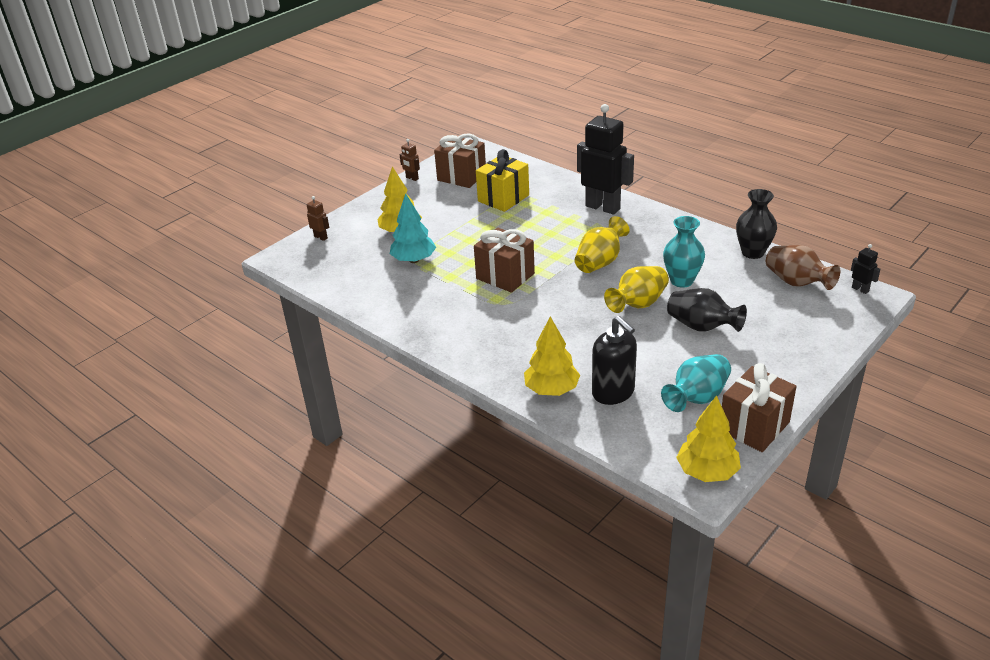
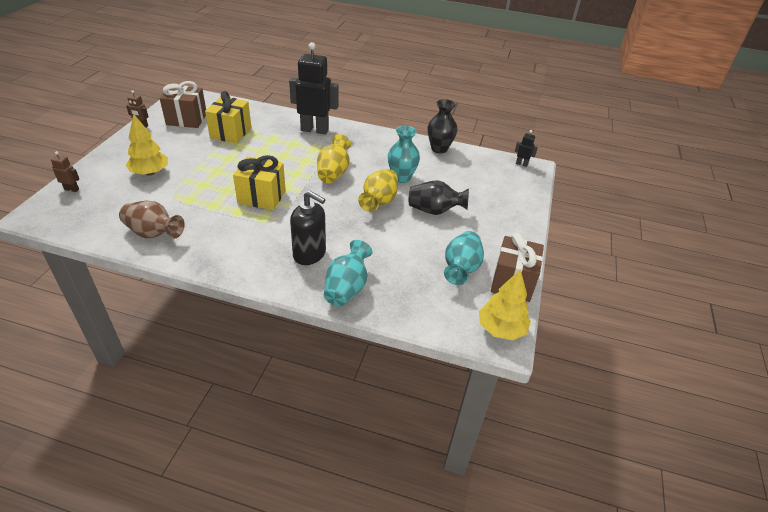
camera: 30 degrees left, 5 degrees up
(414, 260) = (173, 196): turquoise tree -> none
(505, 276) = (262, 197): brown gift -> yellow gift
(551, 389) = (347, 288): yellow tree -> turquoise vase
(613, 392) = (397, 279): black soap dispenser -> black soap dispenser (309, 254)
(796, 282) = (479, 166): brown vase -> brown vase (153, 233)

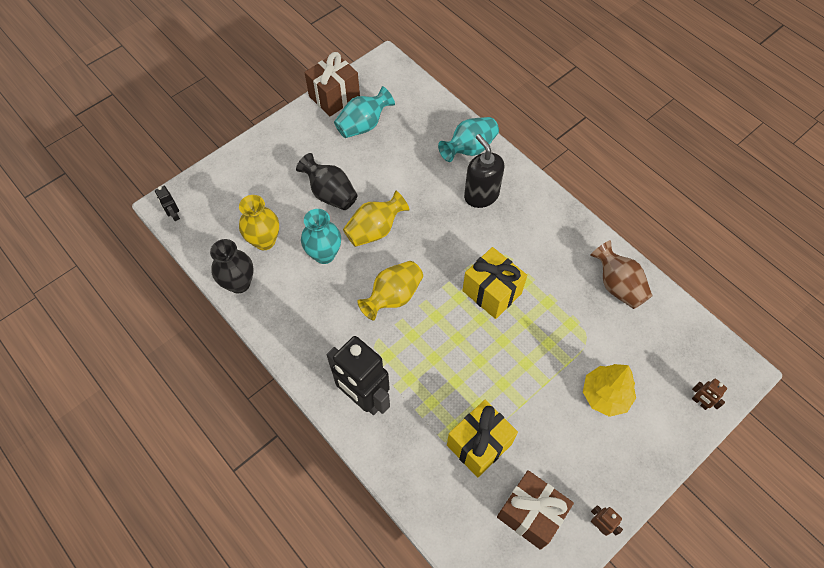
camera: 145 degrees left, 20 degrees up
(448, 171) = (264, 241): none -> yellow vase
(501, 329) = (380, 69): yellow tree -> none

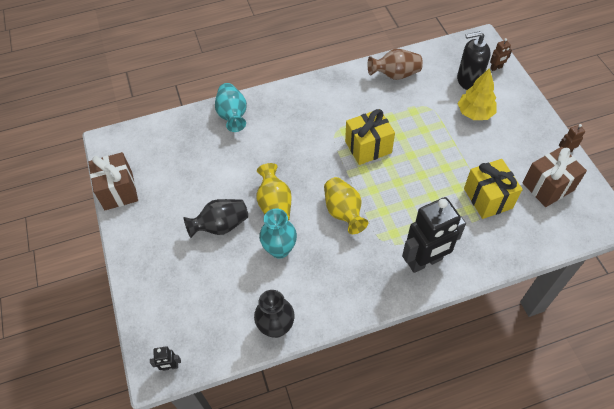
camera: 65 degrees left, 5 degrees down
(264, 241) = (242, 293): yellow vase -> none
(363, 125) = (164, 179): turquoise vase -> none
(481, 195) = (280, 123): black soap dispenser -> black soap dispenser (468, 80)

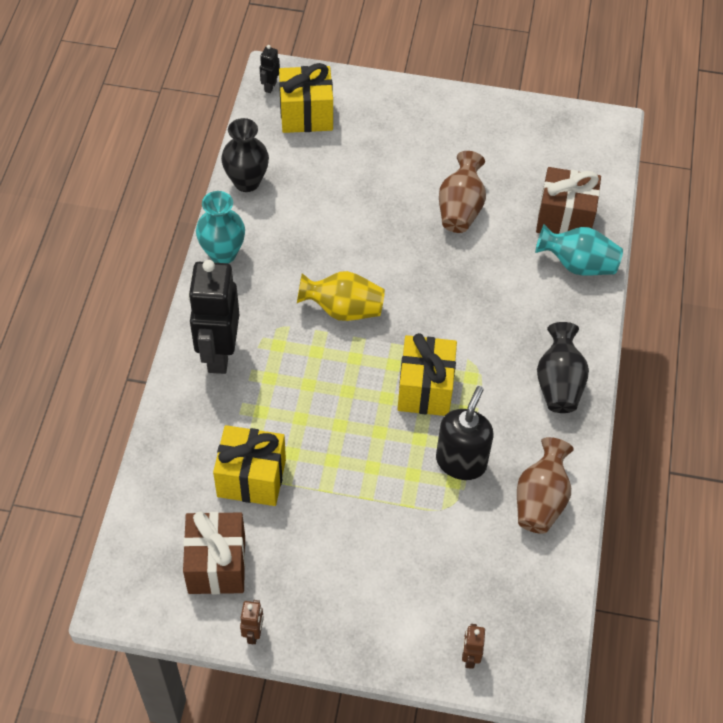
camera: 115 degrees right, 0 degrees up
(118, 191) = (522, 113): brown gift -> brown gift (564, 219)
(188, 323) = (306, 115): none -> yellow gift
(220, 226) = (407, 185): black vase -> black vase (559, 383)
(224, 188) = (460, 209): none -> brown vase
(275, 205) = (402, 247): yellow vase -> none
(279, 249) = (337, 225): turquoise vase -> turquoise vase (223, 253)
(468, 80) = (467, 596): black soap dispenser -> black soap dispenser (461, 461)
(475, 113) = (399, 560): yellow tree -> none

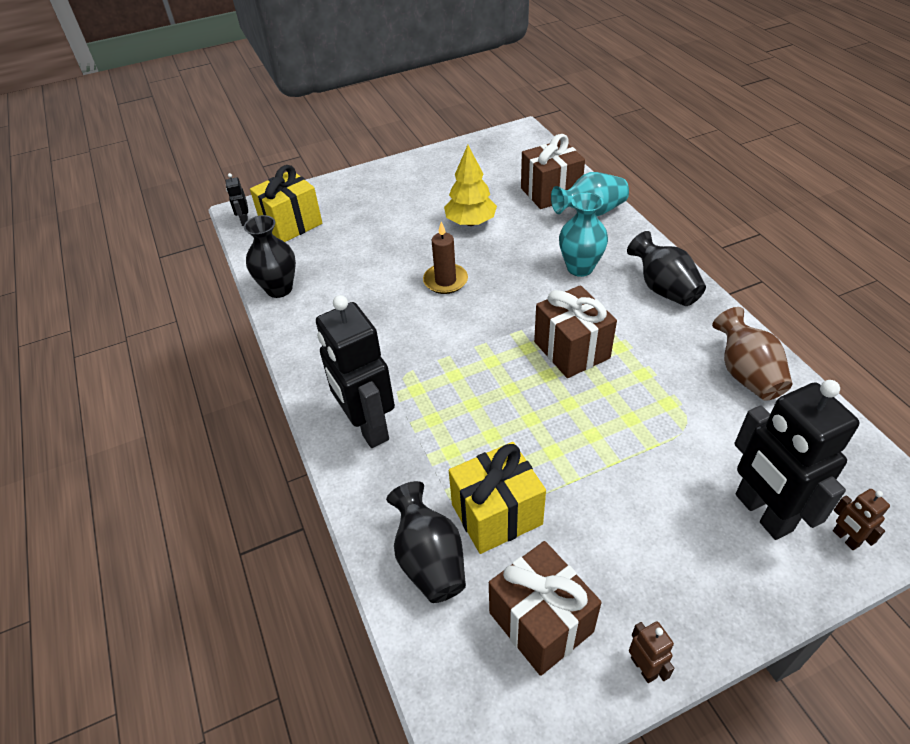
camera: 30 degrees left, 10 degrees down
(182, 478) = (429, 560): none -> black vase
(223, 253) = (302, 349): turquoise vase -> turquoise vase (580, 268)
(343, 309) = (447, 332): yellow vase -> none
(385, 258) = (445, 281): none -> brown candle
(425, 389) = (571, 350): yellow gift -> brown gift
(432, 602) = (762, 513): none -> black robot
(460, 209) = (470, 222): brown vase -> yellow tree
(461, 461) = (657, 384): black soap dispenser -> none

